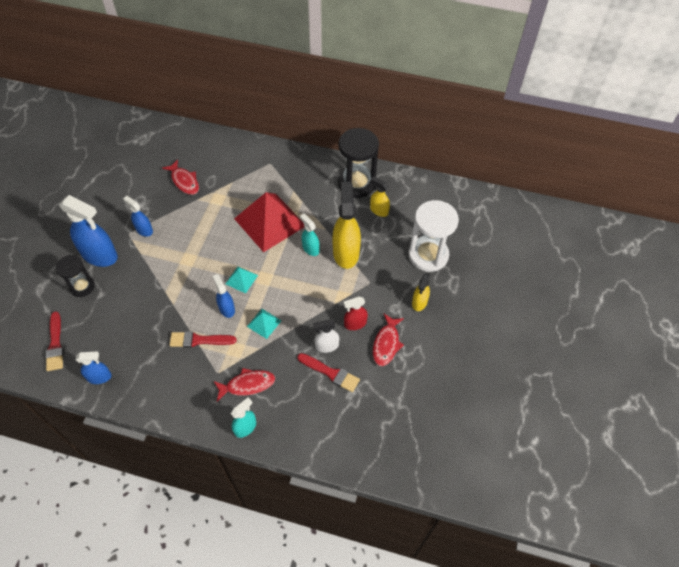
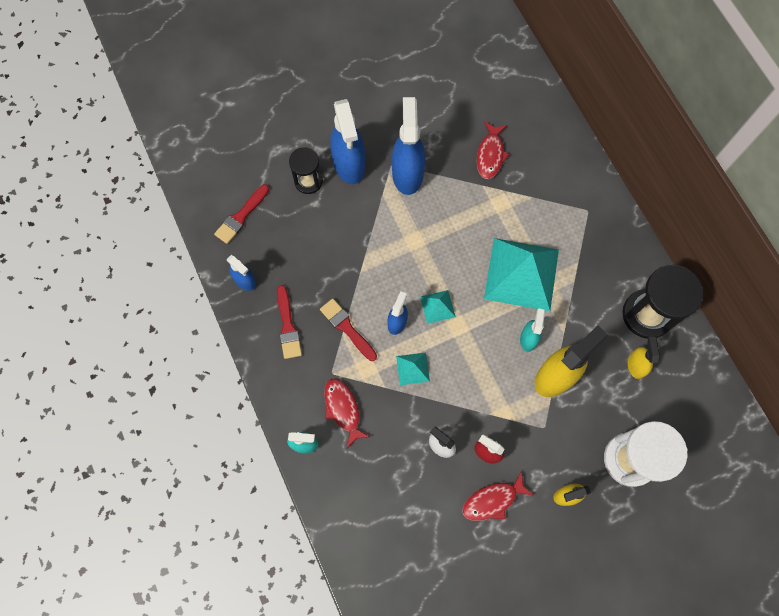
camera: 50 degrees right, 15 degrees up
(144, 230) = (407, 173): blue spray bottle -> blue spray bottle, size x1.87
(247, 385) = (343, 409): red fish -> red fish turned 150 degrees counterclockwise
(269, 222) = (521, 274): red pyramid -> turquoise pyramid
(331, 373) = (417, 473): red brush -> red brush (288, 326)

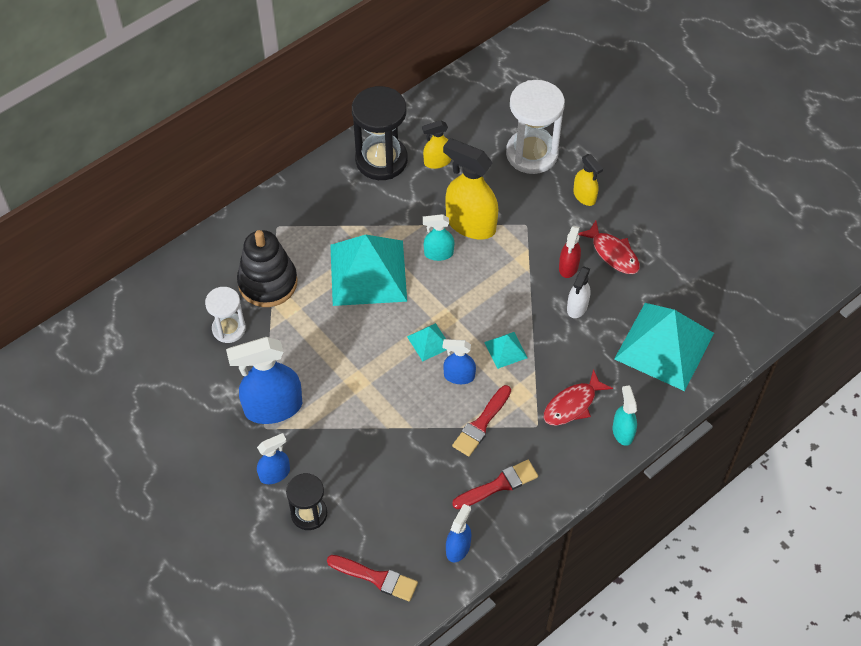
camera: 105 degrees left, 15 degrees down
(349, 164) = (275, 474): blue spray bottle -> blue spray bottle, size x0.53
(379, 513) = (664, 346): none -> turquoise pyramid
(490, 155) = (229, 329): red fish -> white hourglass
(529, 192) = (268, 283): none -> black stacking toy

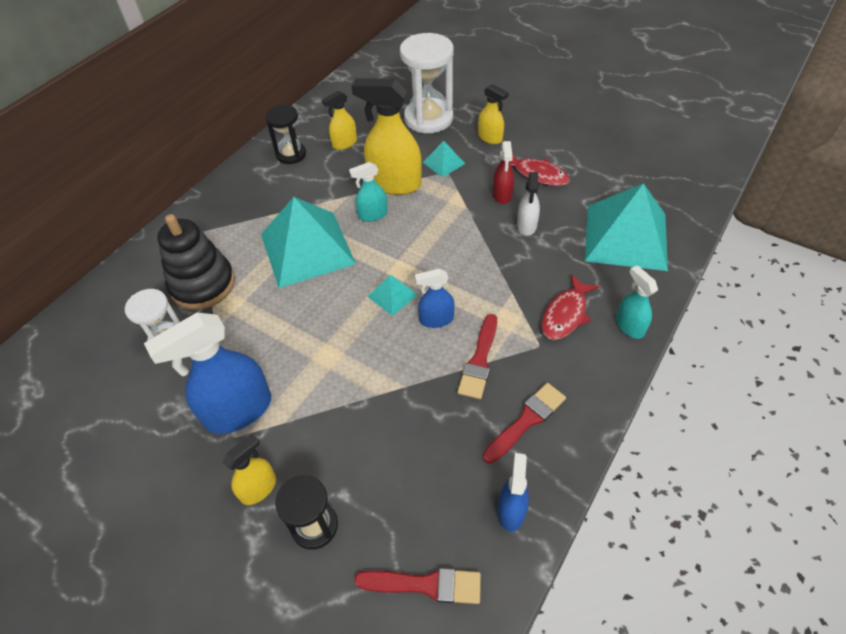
camera: 15 degrees left, 5 degrees down
(275, 474) = (259, 488): blue spray bottle -> yellow spray bottle
(381, 160) = (291, 154): black hourglass -> black hourglass, size x0.59
(505, 350) = (474, 281): turquoise pyramid -> turquoise pyramid (443, 162)

